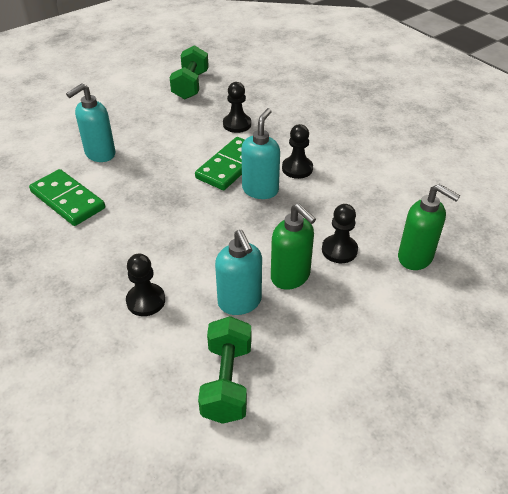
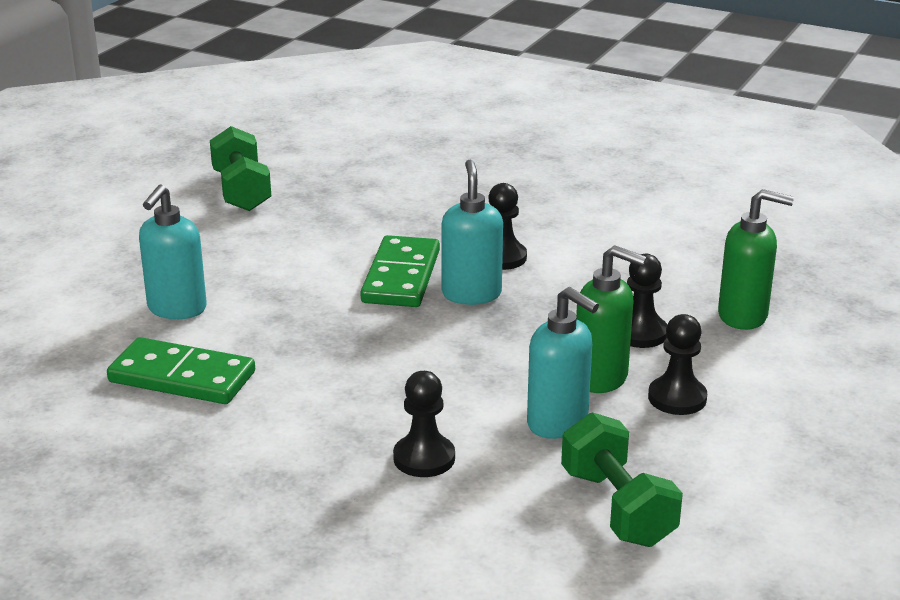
camera: 25 degrees left, 15 degrees down
(237, 124) = (363, 225): black pawn -> black pawn (677, 398)

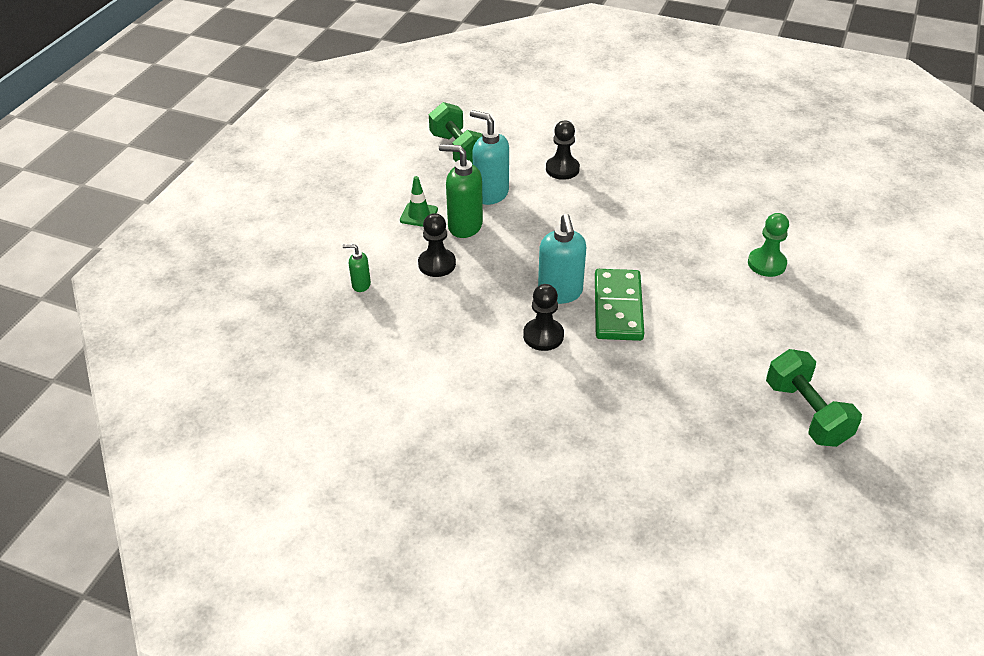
camera: 175 degrees right, 15 degrees up
(176, 309) = (766, 264): turquoise soap dispenser -> green pawn
(182, 377) = (725, 210): green domino -> none
(677, 398) = (419, 215): black pawn -> green traffic cone
(743, 316) = (361, 285): green soap dispenser -> green soap dispenser, size x0.52

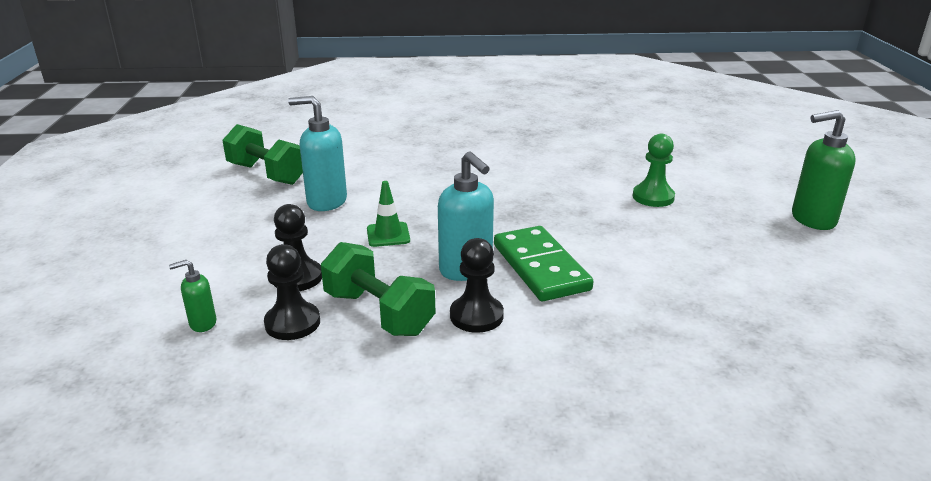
camera: 25 degrees left, 15 degrees down
(419, 215) = (248, 237): green traffic cone -> green traffic cone (388, 235)
(464, 226) = (312, 235): green soap dispenser -> green soap dispenser (812, 219)
(562, 169) = (393, 168): black pawn -> black pawn (292, 323)
(806, 413) = (816, 310): green dumbbell -> green dumbbell (379, 313)

